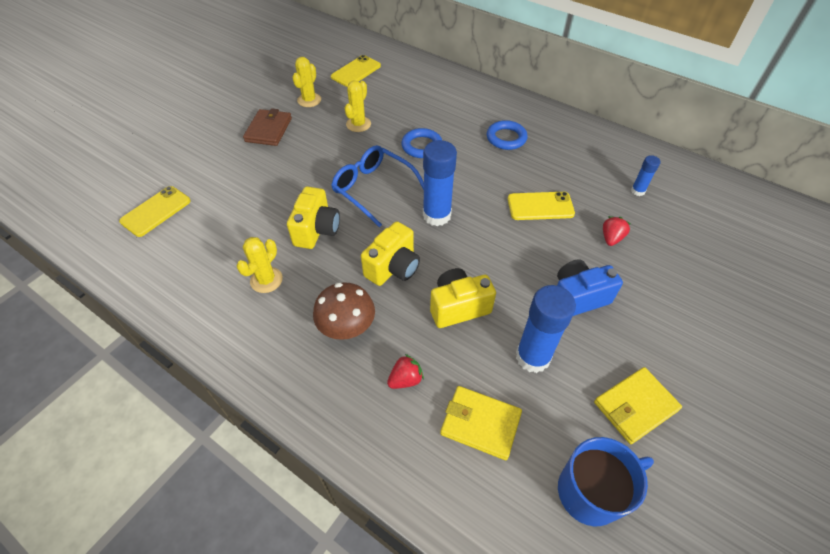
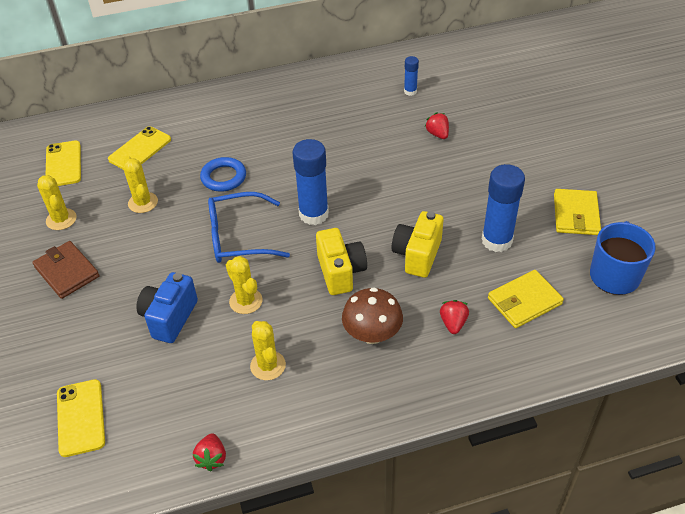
camera: 50 degrees left, 5 degrees down
(162, 300) = (212, 458): none -> red strawberry
(317, 230) = (246, 301): yellow camera -> yellow cactus
(506, 138) = (276, 122): blue ring -> none
(540, 206) = (369, 150): yellow phone -> yellow phone (140, 149)
(577, 298) = (471, 186): blue camera -> blue camera (169, 318)

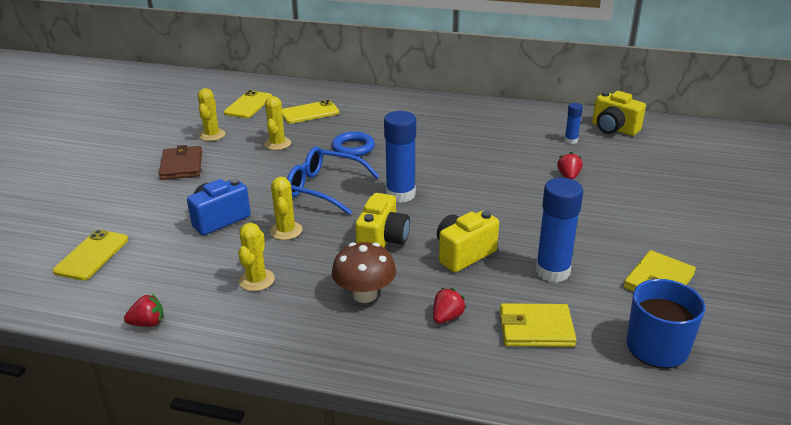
camera: 30 degrees right, 15 degrees down
(212, 458) = (148, 323): red strawberry -> red strawberry turned 135 degrees counterclockwise
(435, 64) = (614, 129): none -> yellow camera

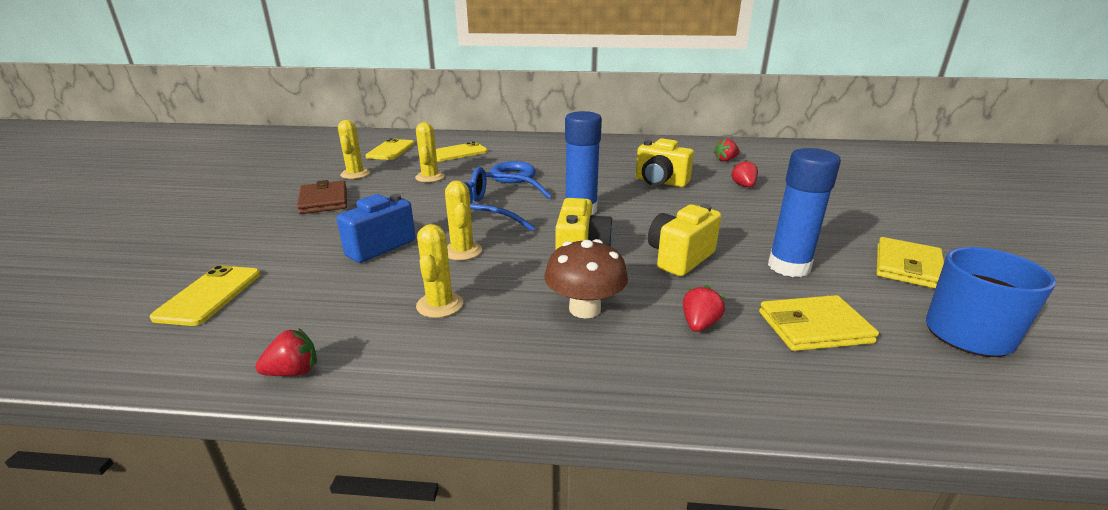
camera: 10 degrees left, 5 degrees down
(571, 140) = (725, 160): blue glue stick -> red strawberry
(614, 129) = (758, 150): yellow camera -> yellow camera (660, 182)

